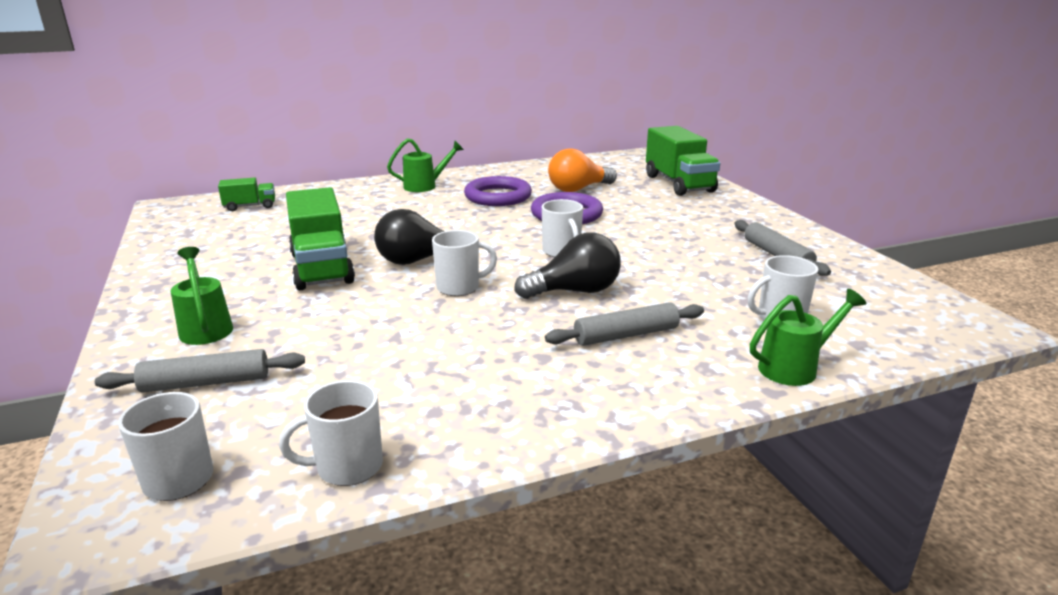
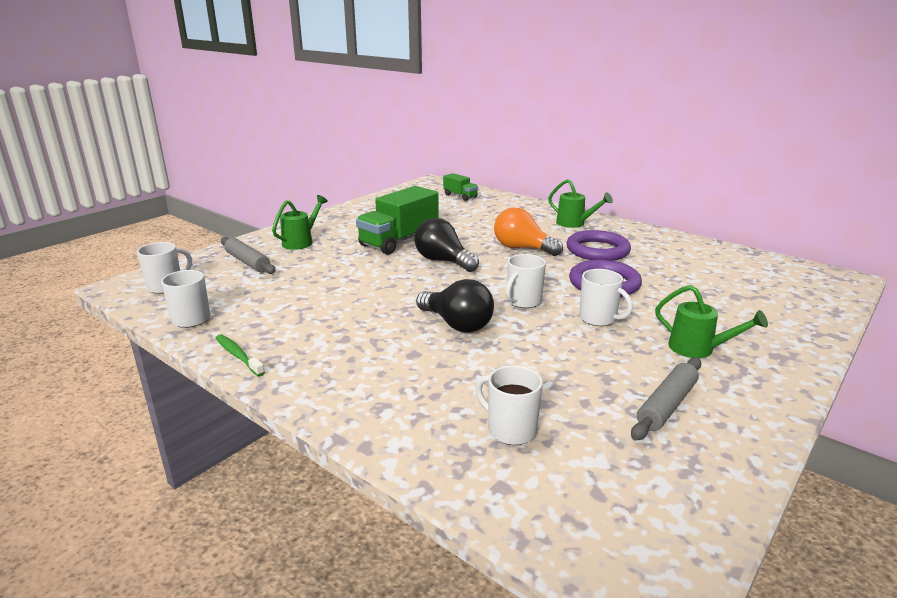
camera: 60 degrees right, 0 degrees up
(459, 287) = (417, 285): white mug -> white mug (598, 319)
(513, 439) = (238, 356): none -> green toothbrush
(578, 189) = (672, 273): orange light bulb -> orange light bulb (522, 248)
(626, 335) = (404, 361): grey rolling pin -> none
(678, 184) = (782, 313): green truck -> none
(794, 368) = (417, 452): green watering can -> green watering can (698, 349)

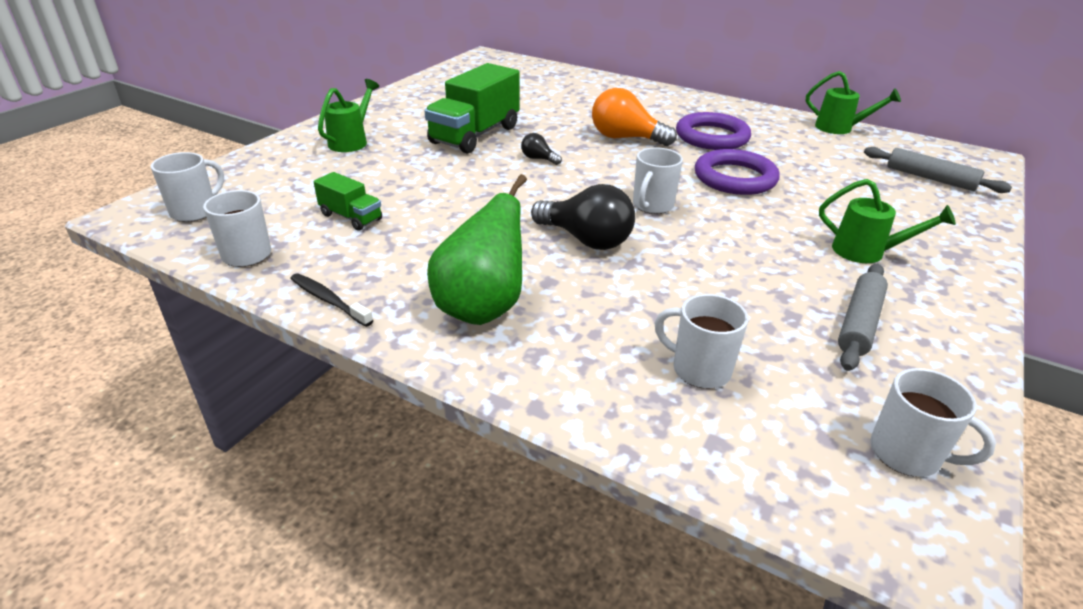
camera: 10 degrees left, 10 degrees up
(238, 356) = (329, 300): green toothbrush -> black toothbrush
(247, 262) = (292, 172): grey rolling pin -> grey rolling pin (930, 178)
(352, 370) = (482, 308): none -> green pear
(443, 261) = (538, 159): black light bulb -> black light bulb, size x0.49
(460, 196) = (527, 74): green truck -> green truck (351, 217)
(574, 223) = (673, 104): green watering can -> green watering can (839, 128)
(598, 319) = (745, 222): white mug -> white mug (907, 454)

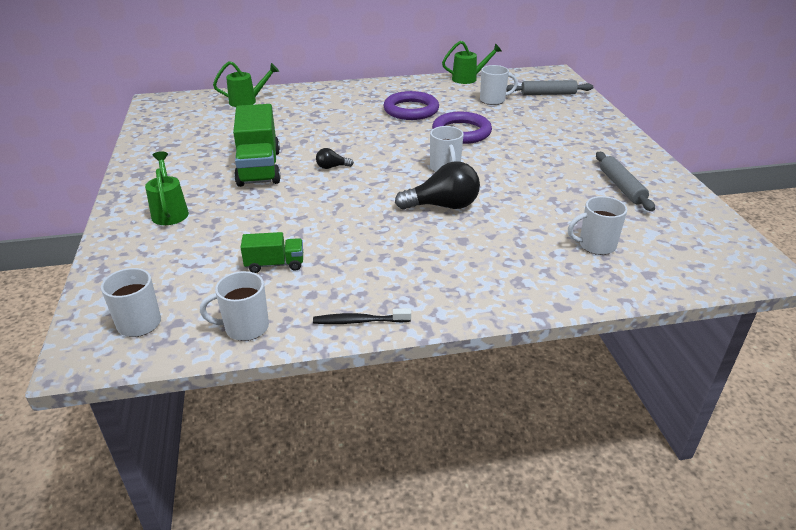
camera: 40 degrees left, 0 degrees up
(482, 308) = (453, 274): green pear -> none
(625, 138) = (363, 130): orange light bulb -> none
(866, 252) = (576, 148): green watering can -> green watering can (247, 101)
(907, 454) = (710, 236): white mug -> white mug (493, 100)

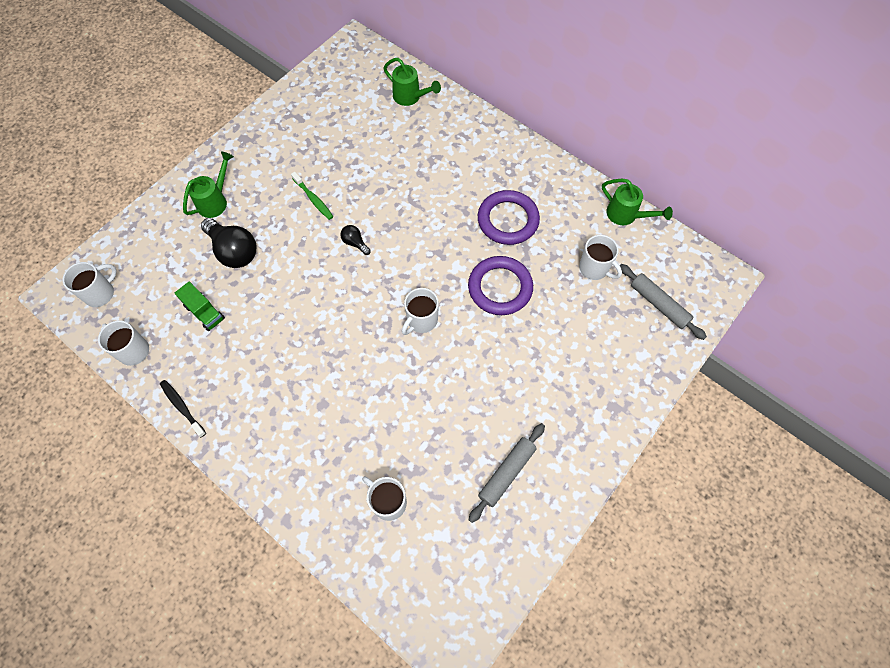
camera: 50 degrees right, 30 degrees up
(259, 168) = (313, 199): green truck -> green toothbrush
(443, 206) = (360, 359): black light bulb -> black light bulb (234, 251)

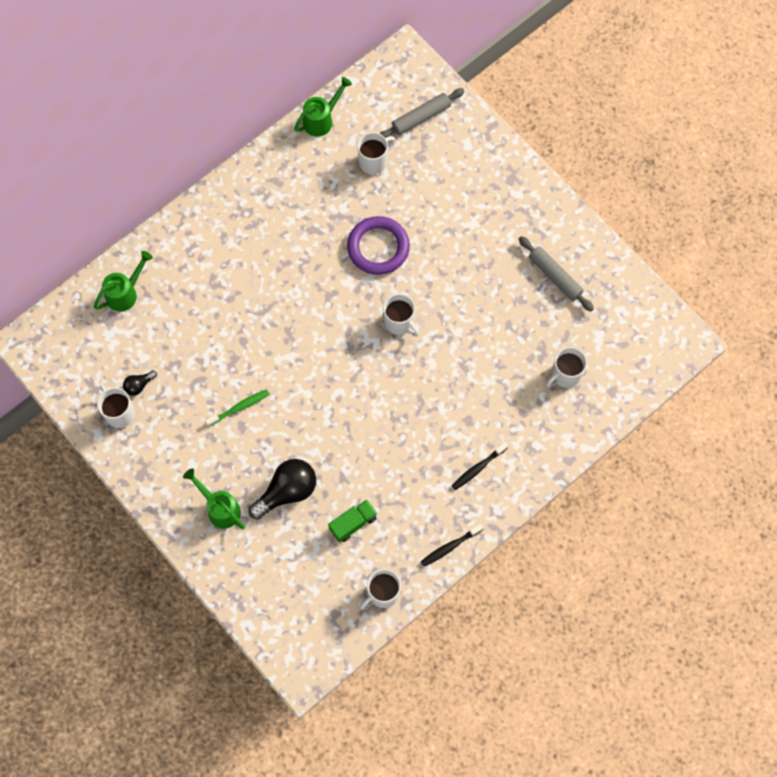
camera: 80 degrees left, 5 degrees up
(100, 293) = (311, 628): white mug -> white mug (119, 413)
(270, 422) = (478, 468): none -> black toothbrush
(355, 243) = (301, 372): black light bulb -> black light bulb (139, 385)
(508, 220) = (304, 226): purple ring -> none

